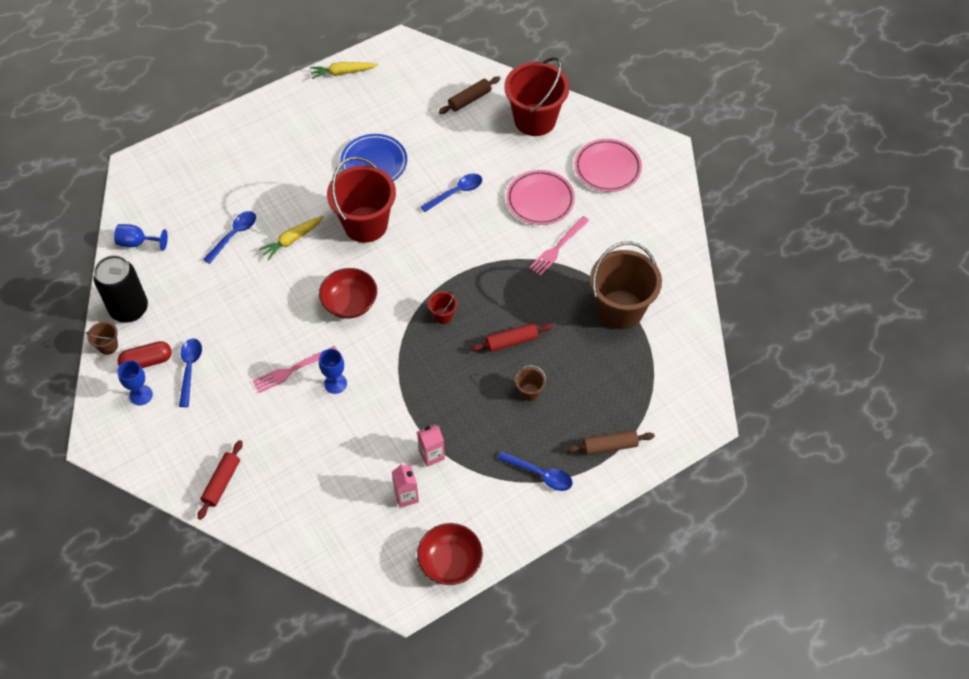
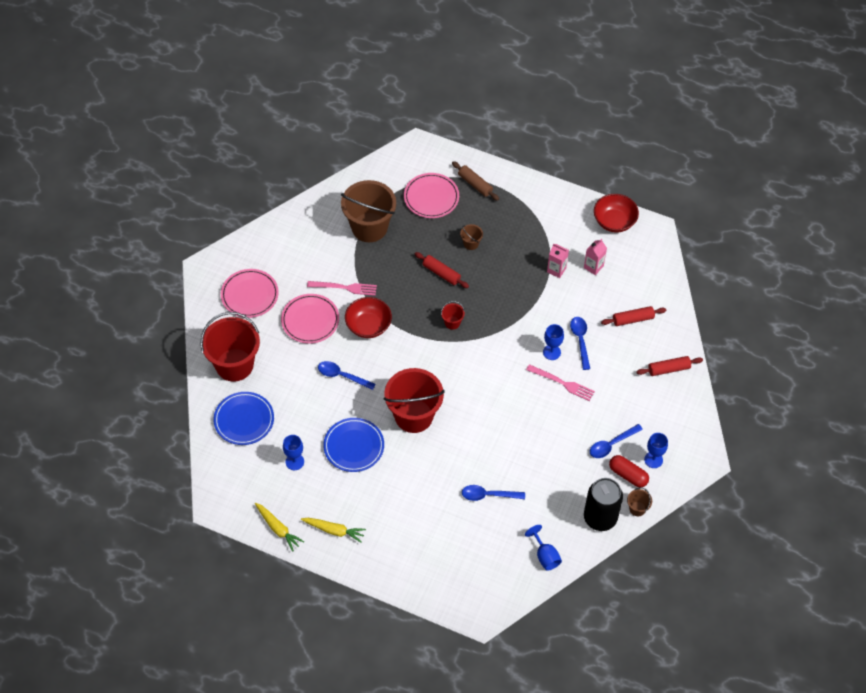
camera: 125 degrees left, 0 degrees up
(292, 240) = (463, 454): yellow carrot -> yellow carrot (334, 530)
(309, 490) = (633, 319): none -> red rolling pin
(350, 303) = (486, 383): red bowl -> red bowl (368, 326)
(396, 114) = (294, 462): none -> blue goblet
(469, 99) = (244, 420): brown rolling pin -> blue plate
(540, 474) = (522, 208): blue spoon -> blue spoon (580, 340)
(621, 390) = (431, 197): none -> pink plate

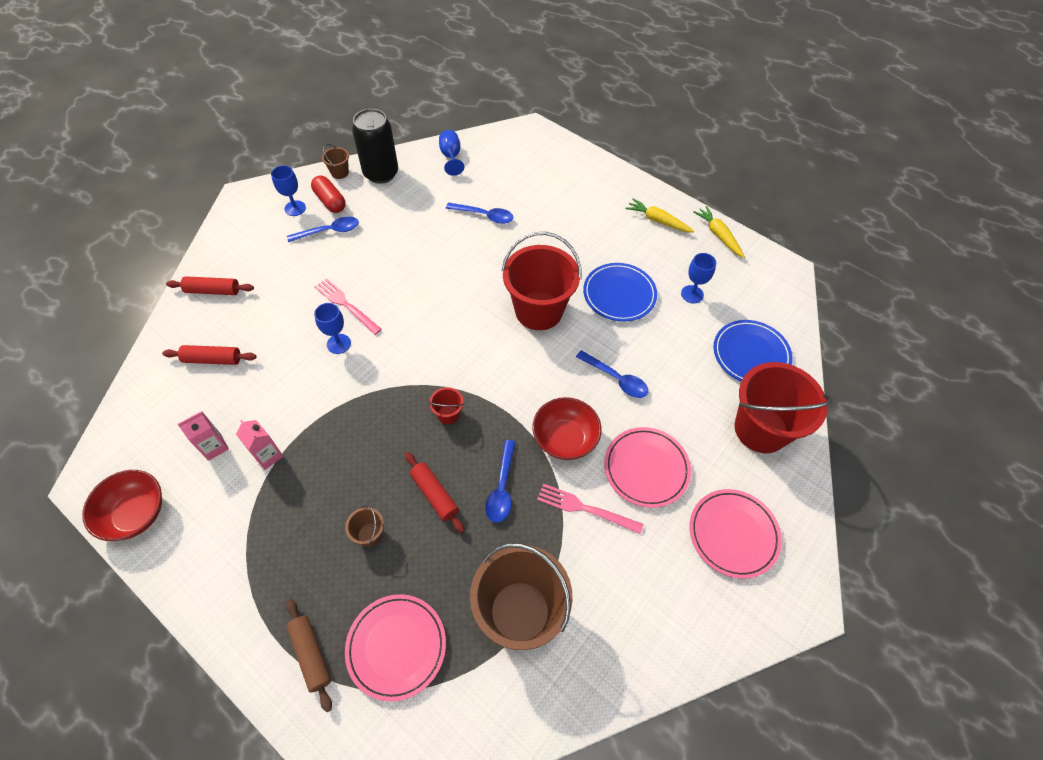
camera: 165 degrees left, 0 degrees up
(580, 340) = (295, 349): blue spoon -> blue spoon (501, 488)

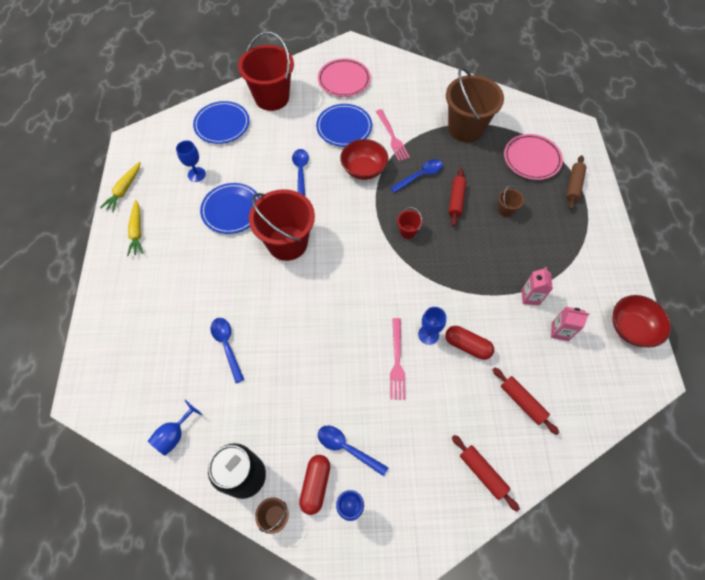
camera: 130 degrees left, 5 degrees up
(296, 362) = (467, 346): none -> red capsule
(646, 468) = (344, 127): pink plate -> blue plate

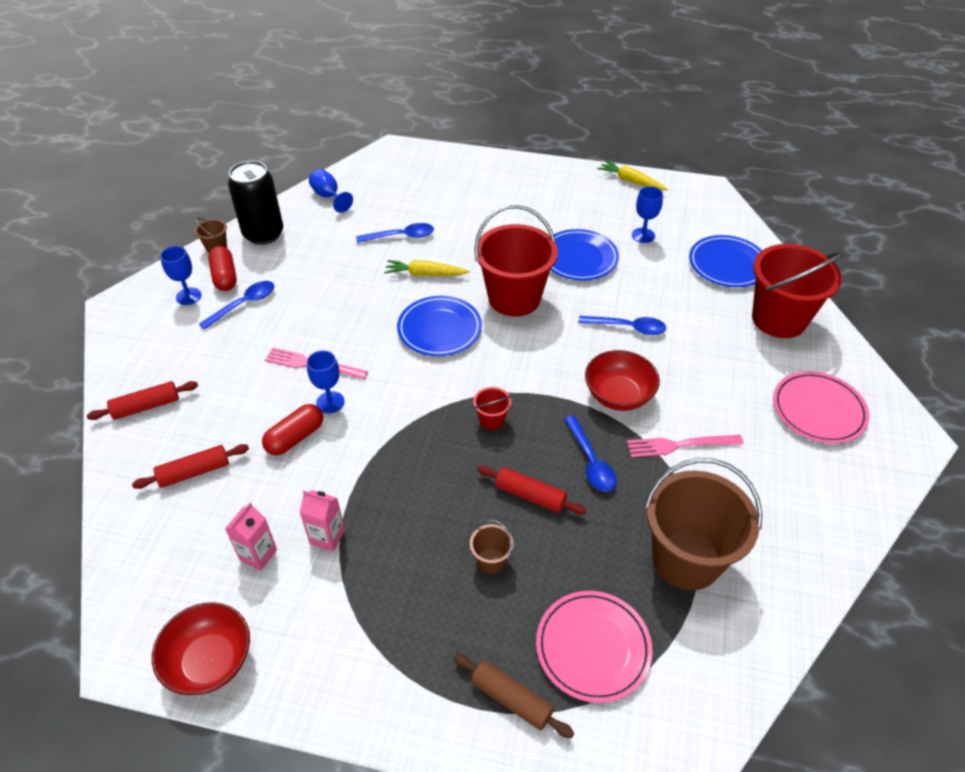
camera: 105 degrees right, 15 degrees down
(137, 231) = (569, 187): yellow carrot -> yellow carrot (425, 274)
(315, 485) = (225, 277): red capsule -> red capsule turned 45 degrees clockwise
(344, 127) = (708, 389): blue plate -> blue plate (439, 329)

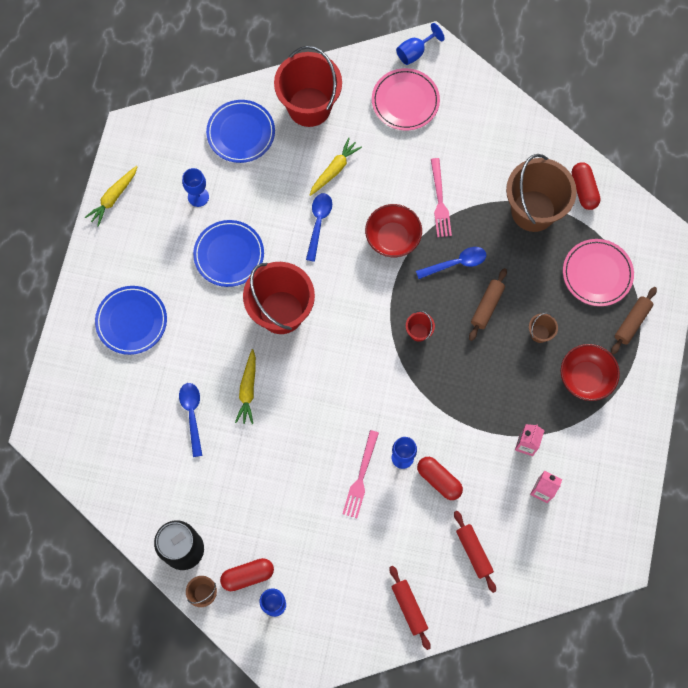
camera: 90 degrees left, 25 degrees up
(210, 661) = (620, 507): red bowl -> red bowl (585, 377)
(244, 304) = (286, 550): blue spoon -> none
(329, 197) = (124, 492): blue goblet -> blue goblet (415, 52)
(439, 329) = (319, 374): blue plate -> blue plate (131, 321)
(530, 495) = (487, 306): red rolling pin -> brown rolling pin
(700, 341) = (334, 170): none -> yellow carrot
(737, 634) = (584, 190): none -> red capsule

